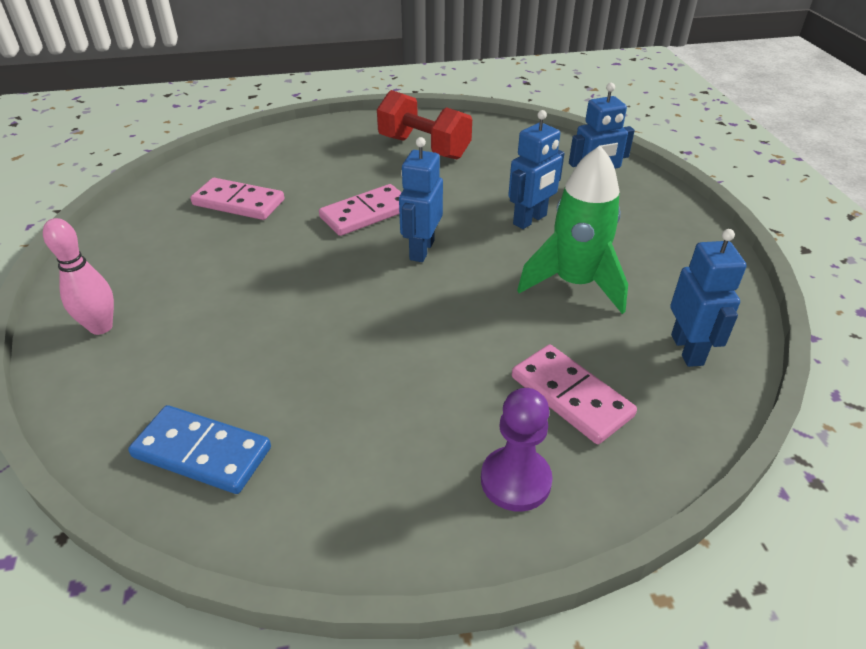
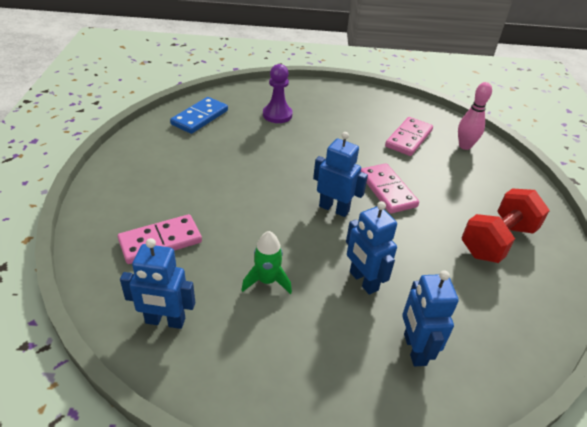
camera: 100 degrees right, 0 degrees up
(101, 327) = (297, 95): pink bowling pin -> pink bowling pin (464, 146)
(515, 480) = (120, 203): purple pawn -> purple pawn (277, 115)
(574, 284) = (267, 281): green rocket -> green rocket, size x0.57

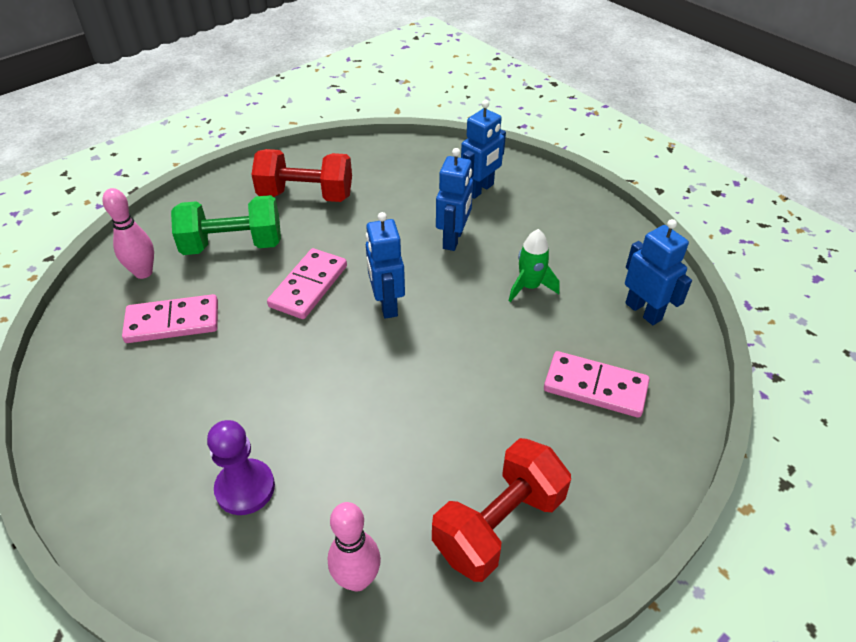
camera: 130 degrees left, 5 degrees up
(160, 157) = (498, 524): none -> red dumbbell
(200, 117) = (357, 579): blue domino -> pink bowling pin
(461, 183) = (233, 245): none -> green dumbbell

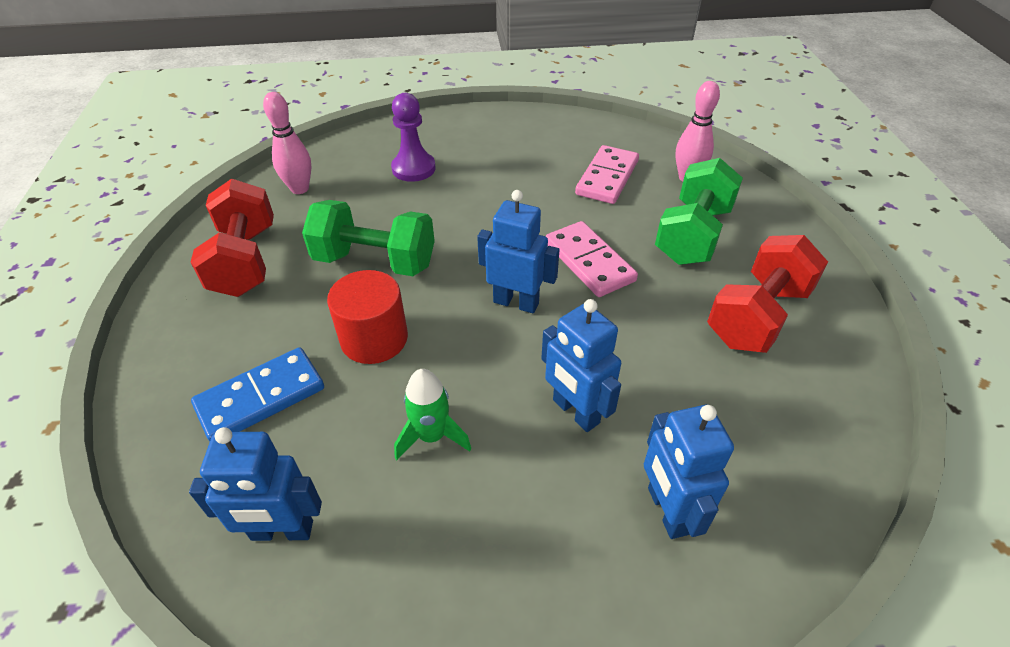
camera: 125 degrees right, 0 degrees up
(414, 418) = (375, 261): none -> green dumbbell
(491, 361) = (374, 338): none -> red cylinder
(595, 387) = (261, 397): pink domino -> blue domino

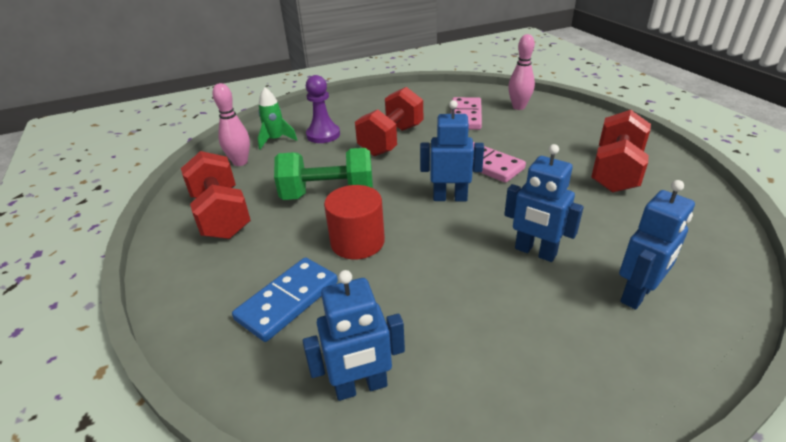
camera: 15 degrees left, 10 degrees down
(432, 436) = (441, 292): green rocket -> green rocket (276, 140)
(491, 196) = (391, 140): none -> red dumbbell
(667, 510) = (637, 294): blue robot -> blue robot turned 105 degrees counterclockwise
(692, 235) = (543, 136): green dumbbell -> none

